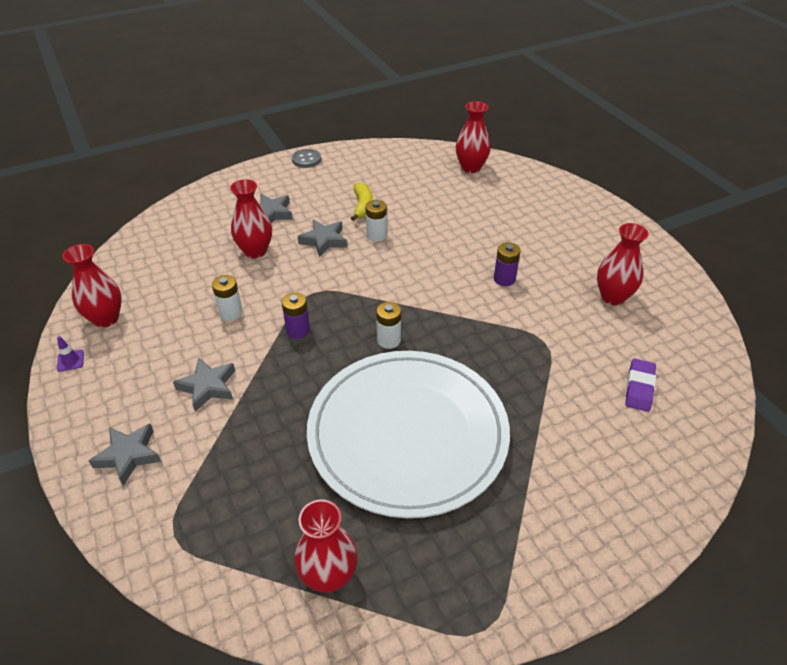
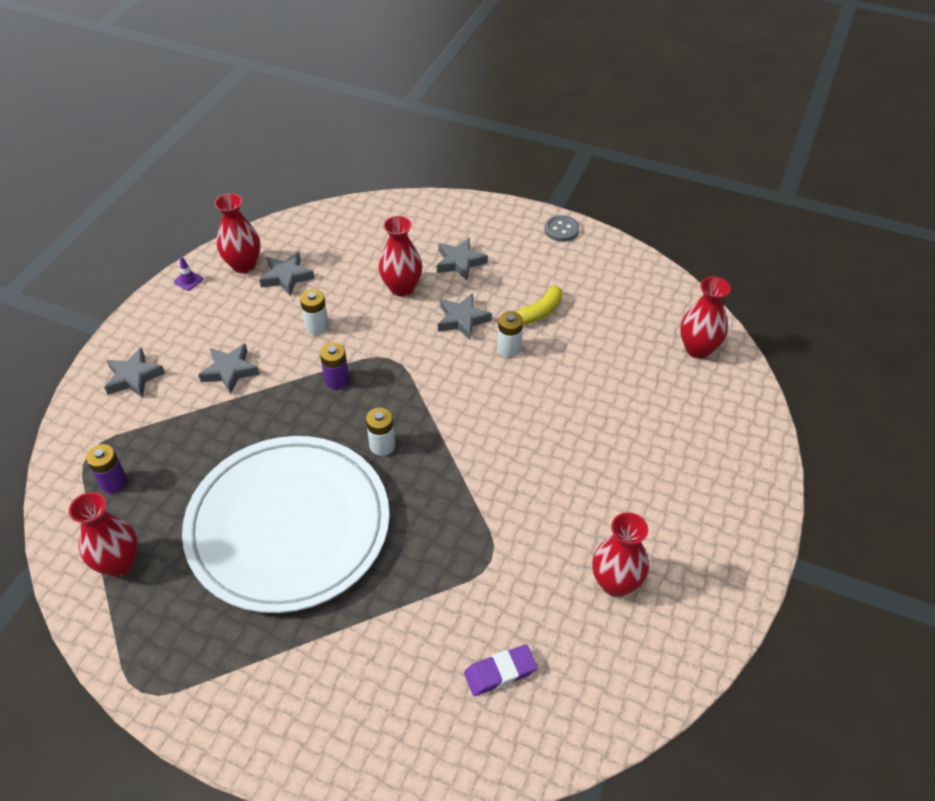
camera: 50 degrees right, 5 degrees up
(156, 302) = (286, 277): none -> grey star
(504, 279) = (548, 479): purple battery -> purple battery (113, 482)

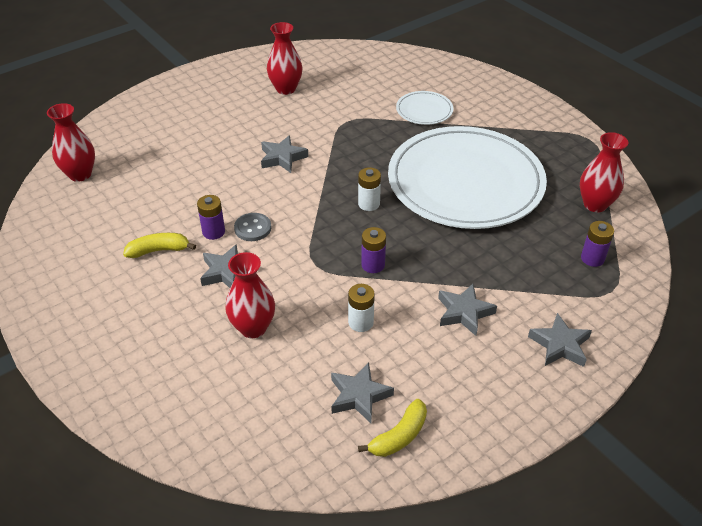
camera: 150 degrees left, 5 degrees down
(188, 280) = (471, 443): purple traffic cone -> none
(243, 265) = (399, 436): red vase -> yellow banana
(401, 635) = (424, 110): none -> white plate
(460, 262) = (175, 331): grey star -> grey star (282, 158)
(500, 672) = (381, 81): purple eraser -> none
(509, 348) = (213, 232): white battery -> purple battery
(561, 230) = (44, 322): grey button -> grey button (253, 228)

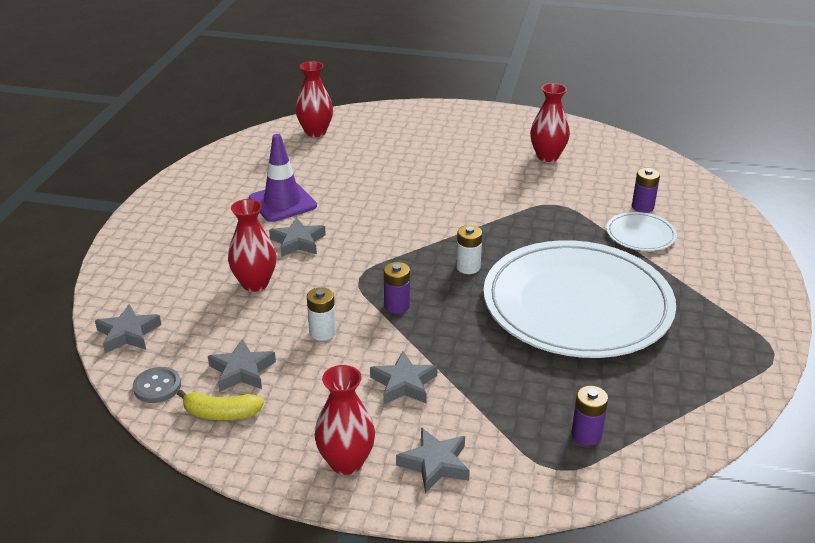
camera: 50 degrees right, 10 degrees down
(159, 250) = (282, 203): yellow banana -> purple traffic cone
(213, 232) = (332, 214): purple battery -> purple battery (642, 207)
(253, 228) = (360, 228): grey button -> grey button (157, 386)
(282, 158) = (460, 199): grey star -> grey star (128, 334)
(595, 204) = (672, 402): red vase -> red vase (346, 462)

